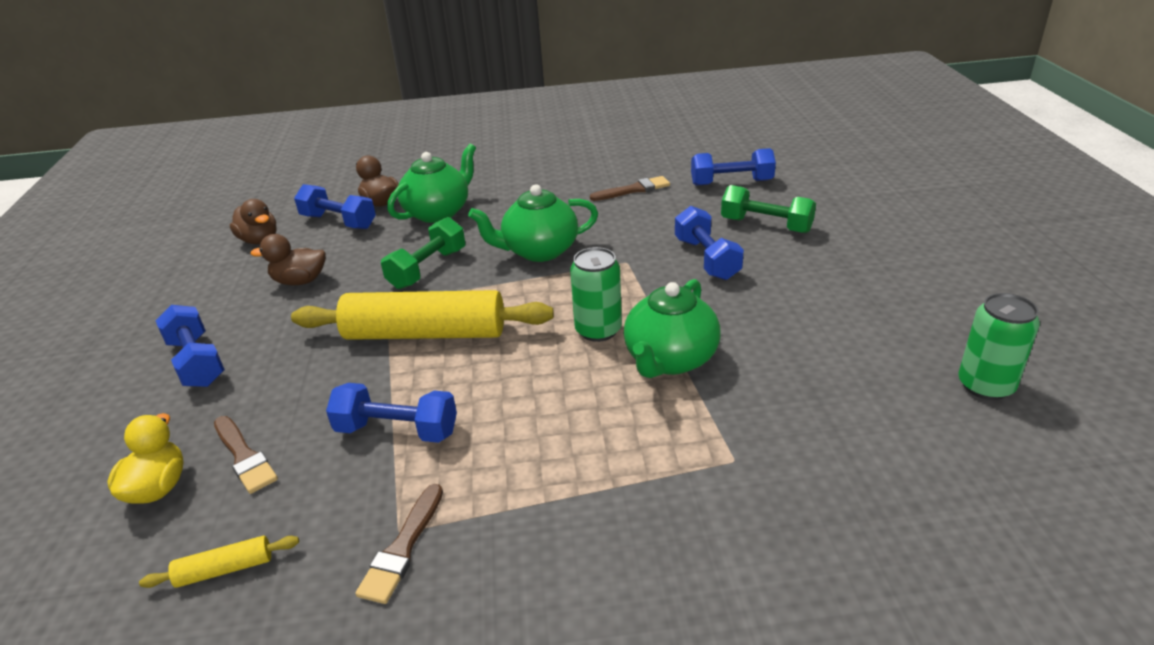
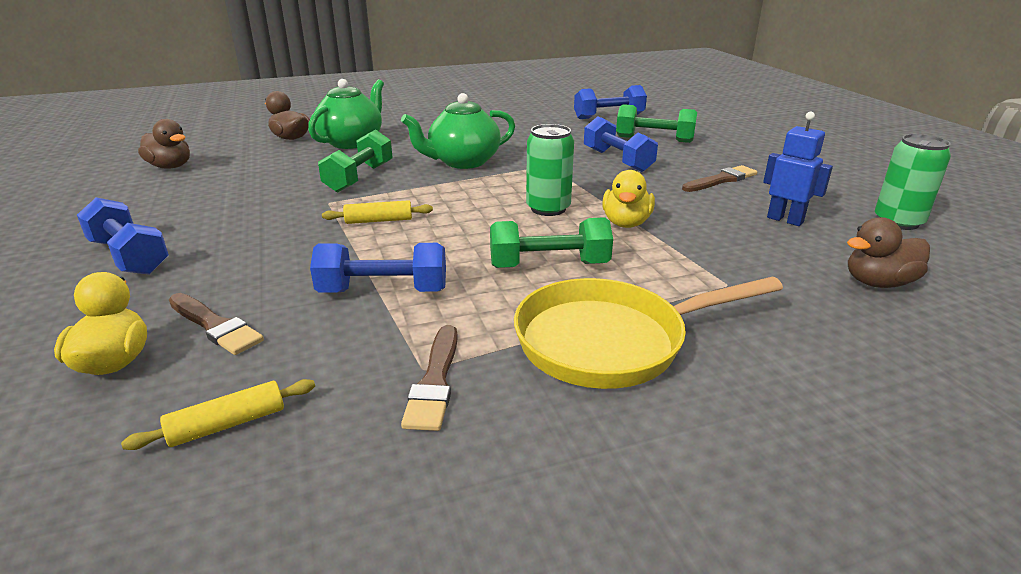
camera: 15 degrees left, 5 degrees down
(300, 281) = (227, 192): brown duck -> brown duck (878, 283)
(338, 222) = (252, 151): blue dumbbell -> none
(425, 334) = (379, 220): yellow rolling pin -> yellow rolling pin, size x0.41
(564, 413) = (549, 265): none -> green dumbbell
(578, 521) = (610, 341): none -> yellow pan
(633, 190) = (527, 123): brown brush -> brown brush (721, 180)
(670, 360) = (626, 223): green teapot -> yellow duck
(850, 370) = (785, 220): none -> blue robot

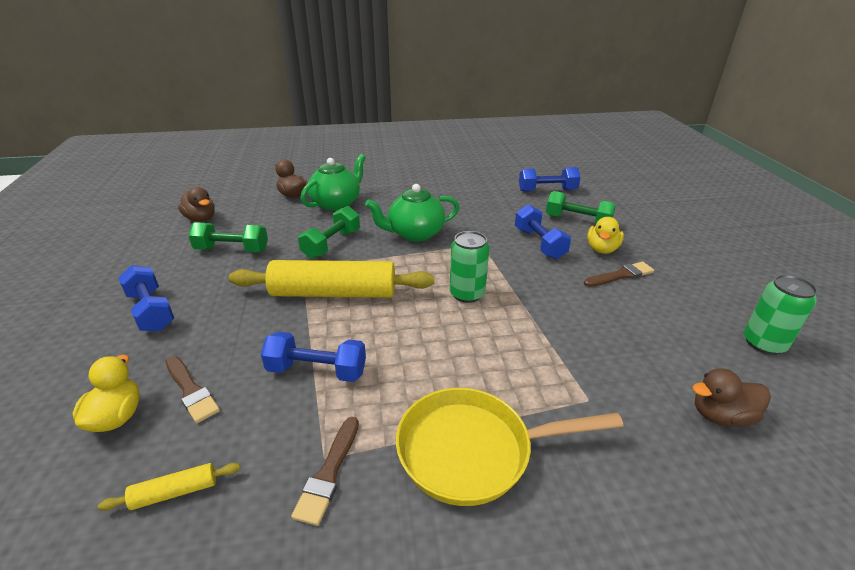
camera: 10 degrees right, 5 degrees up
(379, 220) = (334, 293): yellow rolling pin -> yellow rolling pin, size x2.42
(549, 265) = (449, 359): green dumbbell -> green dumbbell (232, 250)
(626, 223) = (525, 318): yellow duck -> yellow duck (602, 249)
(785, 220) = (661, 329): blue robot -> none

